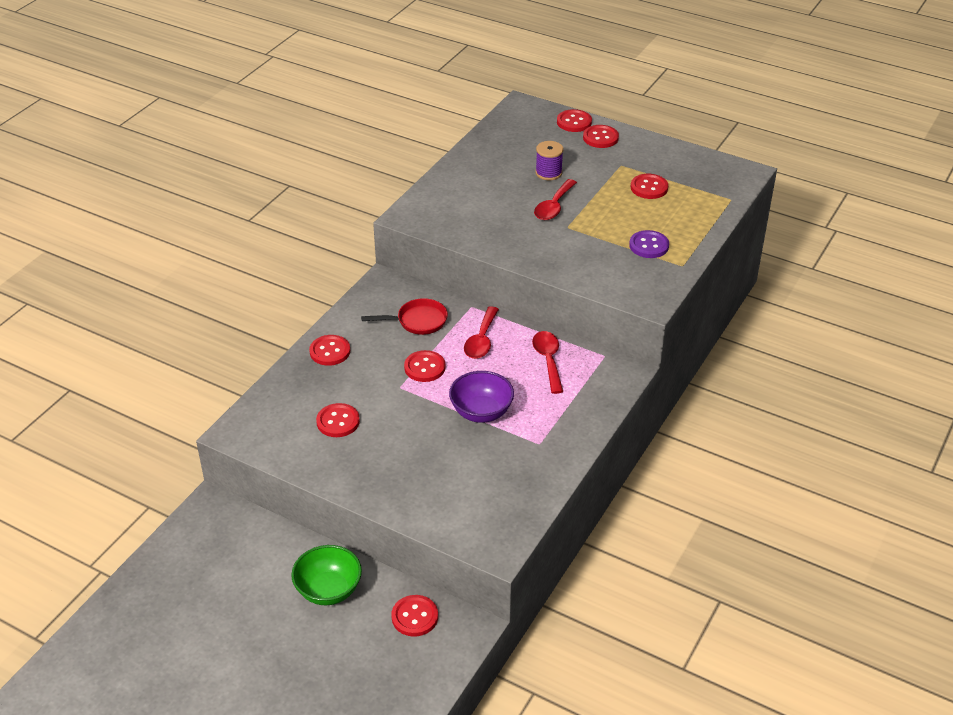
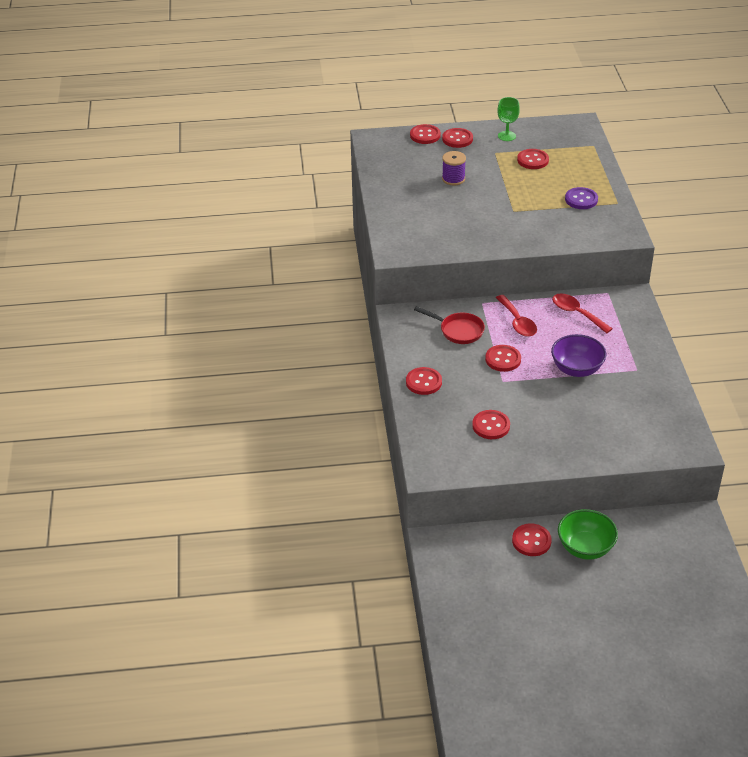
camera: 35 degrees left, 0 degrees up
(414, 617) = (659, 531): red button -> red button (531, 541)
(418, 321) = (458, 331): red pan -> red pan turned 75 degrees clockwise
(553, 207) = (487, 201): red spoon -> none
(653, 154) = (506, 136): none -> green goblet

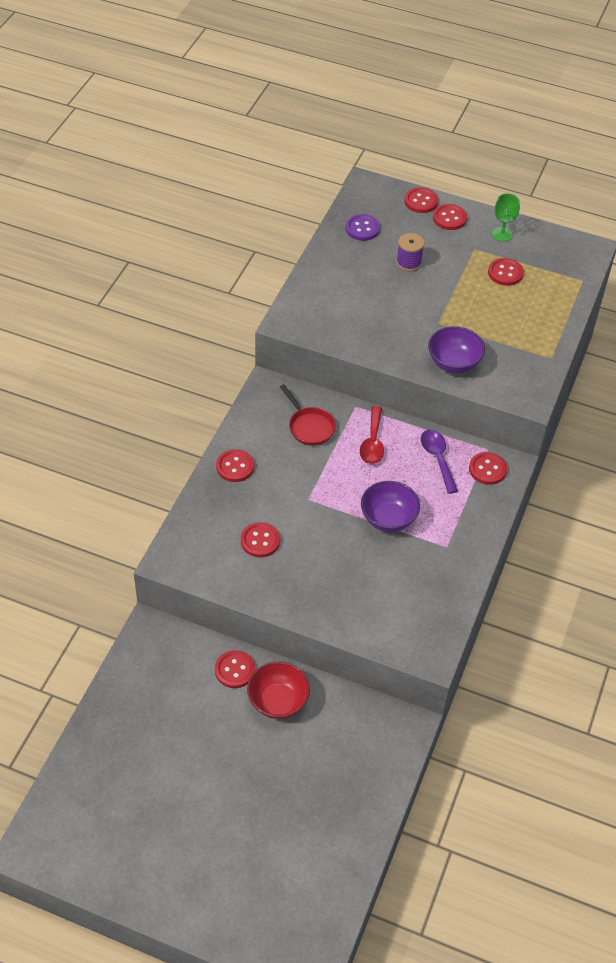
camera: 25 degrees right, 10 degrees up
(503, 359) = (327, 476): red button -> red button (487, 469)
(549, 233) = (453, 363): none -> purple bowl
(576, 313) = (437, 458): red spoon -> purple spoon
(581, 199) = (517, 338): purple button -> purple button (362, 229)
(585, 548) = (278, 701): green bowl -> red bowl

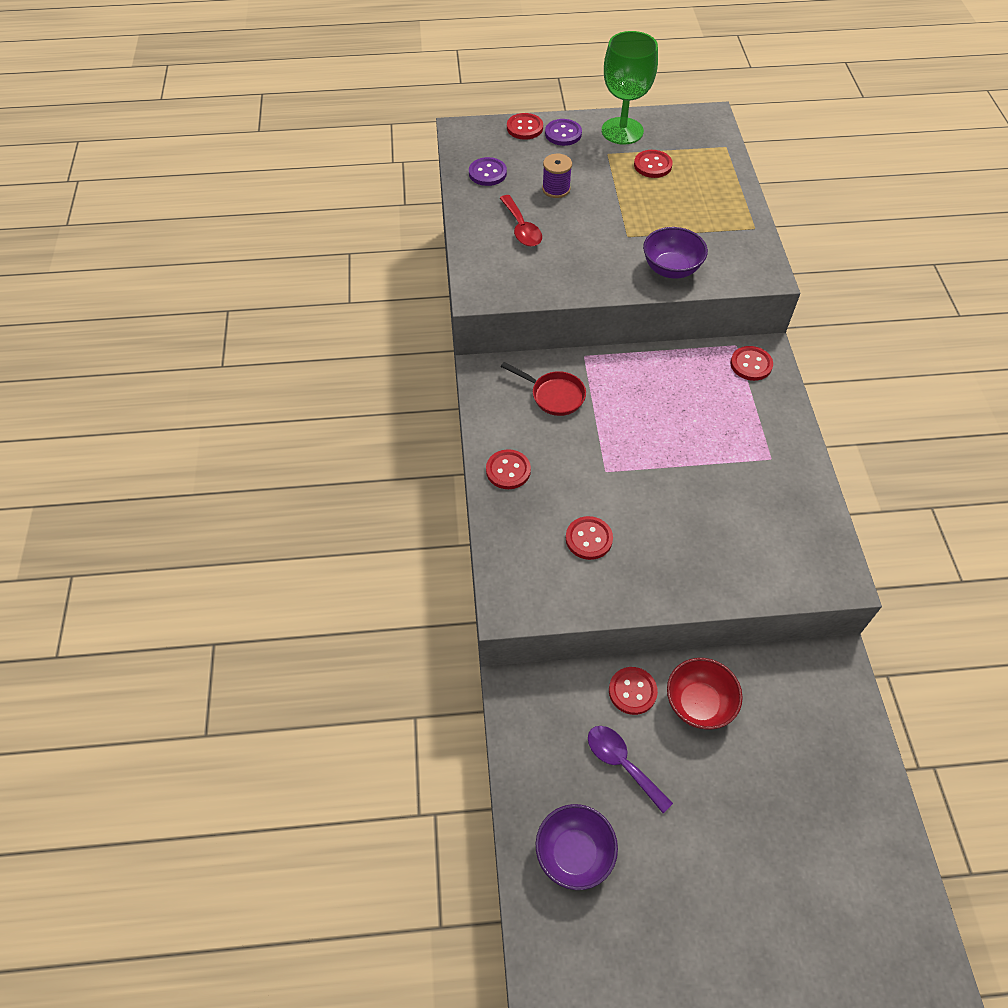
camera: 25 degrees left, 5 degrees up
(372, 442) = (626, 385): red spoon -> red spoon (521, 228)
(388, 519) = (697, 456): purple bowl -> purple bowl (574, 853)
(437, 458) = (698, 374): purple spoon -> purple spoon (622, 763)
(449, 218) = (563, 134): red button -> purple button
(502, 234) = (622, 131): green goblet -> green goblet, size x1.93

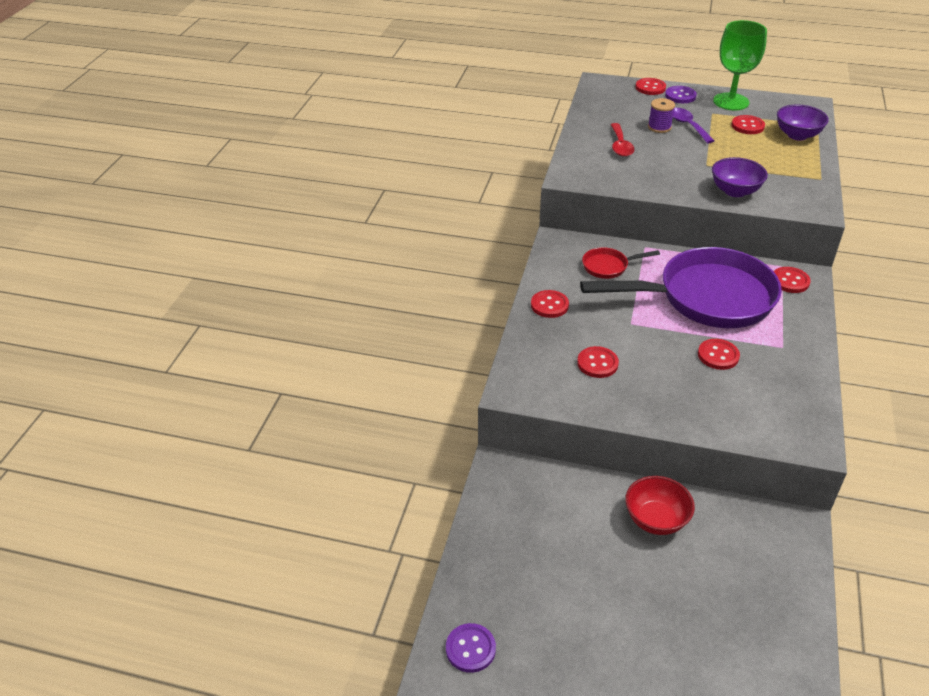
camera: 20 degrees right, 15 degrees down
(487, 173) = (608, 109): purple button -> purple button (470, 649)
(554, 395) = (608, 266): red pan -> red pan turned 120 degrees clockwise
(574, 853) = (501, 593): purple bowl -> purple bowl (797, 135)
(622, 763) = (569, 542): purple spoon -> purple spoon (687, 125)
(632, 691) = (600, 495): red button -> red button (718, 355)
(673, 412) = (706, 298): none -> purple pan

